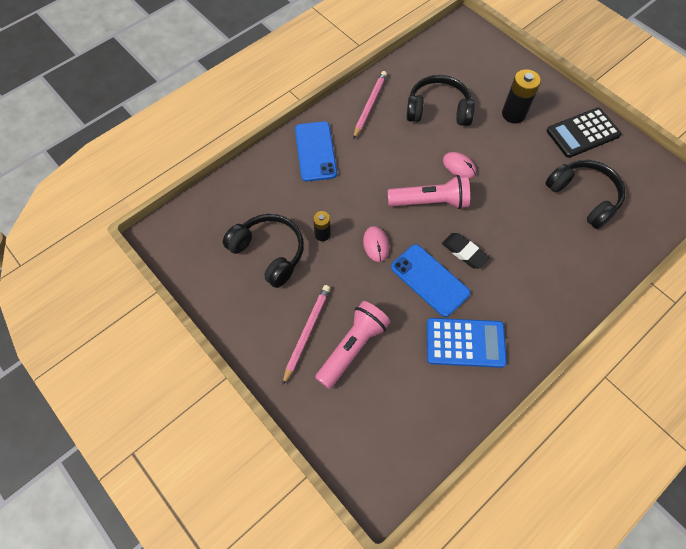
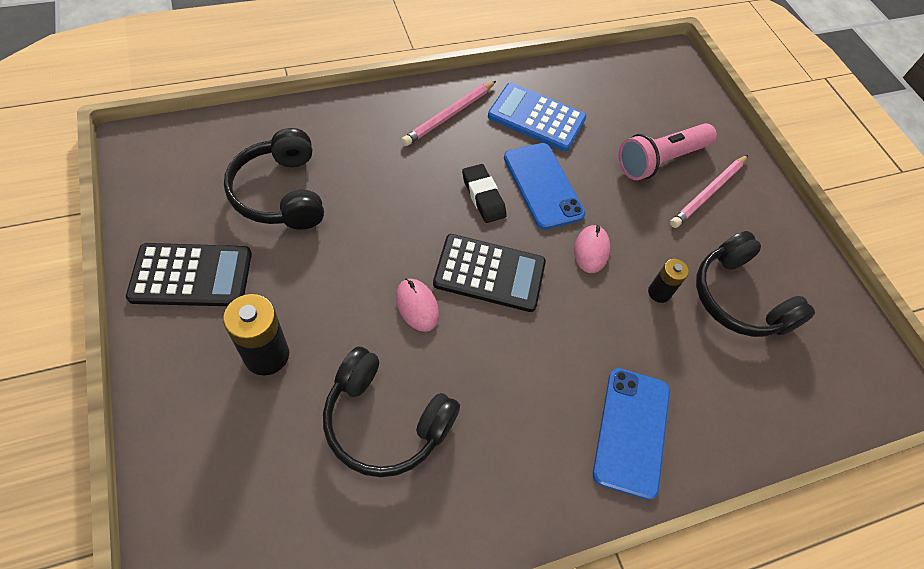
camera: 165 degrees left, 5 degrees down
(370, 105) = (501, 487): pink pencil -> pink pencil (449, 115)
(430, 202) = (489, 273): pink flashlight -> black calculator

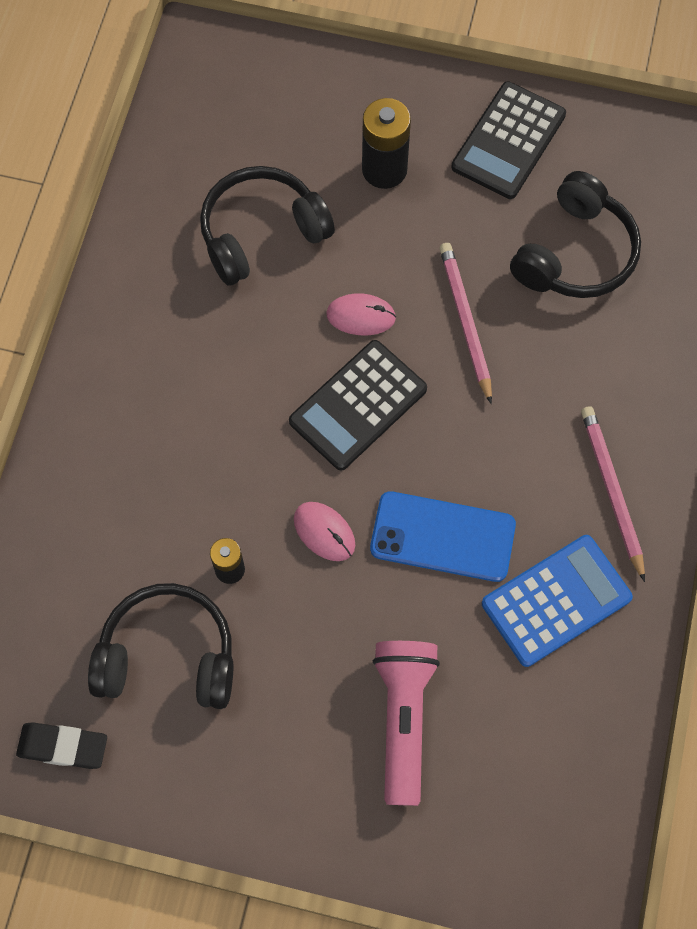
camera: 130 degrees right, 10 degrees up
(280, 193) = (575, 253): black headphones -> black headphones turned 105 degrees clockwise
(483, 196) = (463, 458): black eraser -> black eraser (63, 747)
(632, 431) = (114, 432): blue phone -> none
(708, 193) = (321, 743): pink pencil -> pink pencil (465, 322)

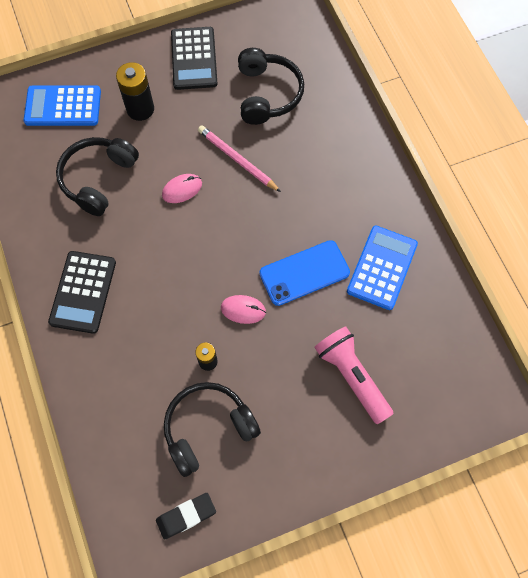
camera: 35 degrees left, 0 degrees up
(285, 105) = (63, 106): none -> blue calculator
(358, 405) = (213, 235): black calculator -> black calculator (83, 292)
(612, 491) = (369, 197): pink pencil -> none

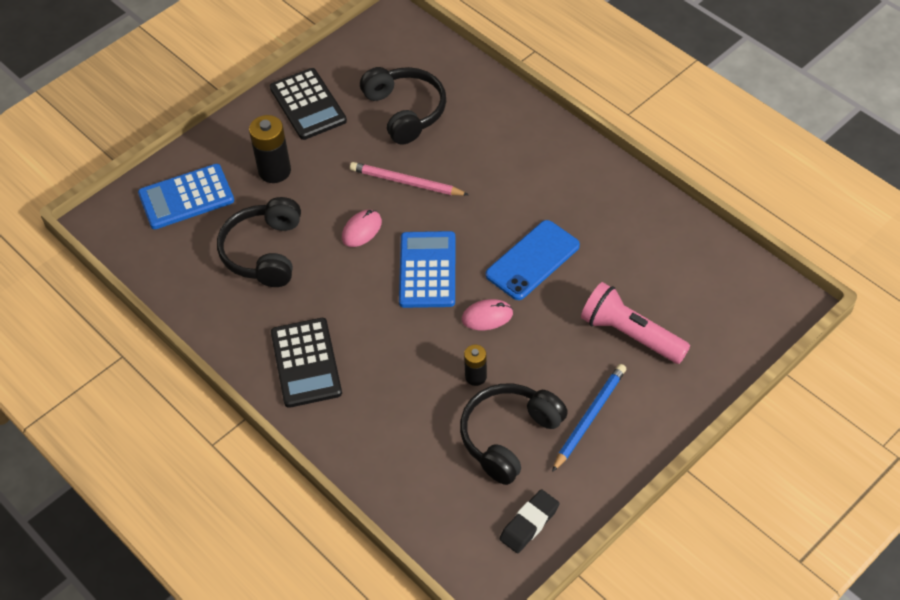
camera: 20 degrees left, 15 degrees down
(281, 440) = (589, 418): none -> blue pencil
(382, 267) = (609, 227): blue calculator -> blue calculator (427, 270)

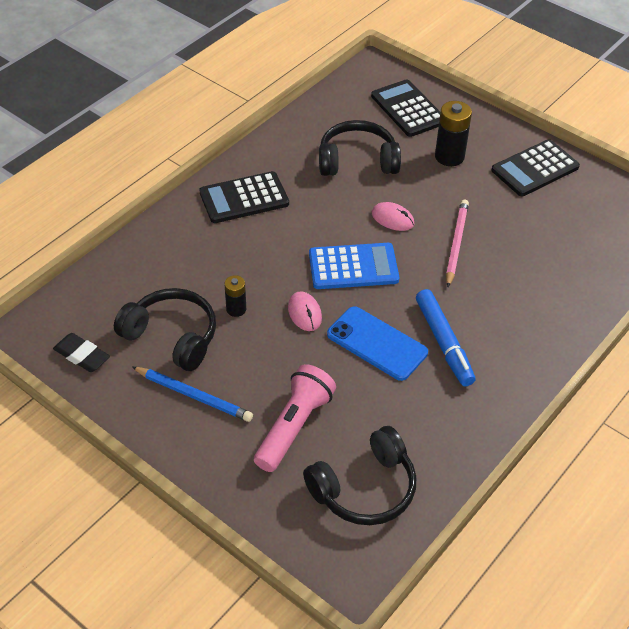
camera: 80 degrees right, 5 degrees down
(186, 197) = (408, 109): blue calculator -> black calculator
(405, 111) = (546, 236): black headphones -> black headphones (364, 488)
(535, 208) = (444, 342): none -> blue marker

